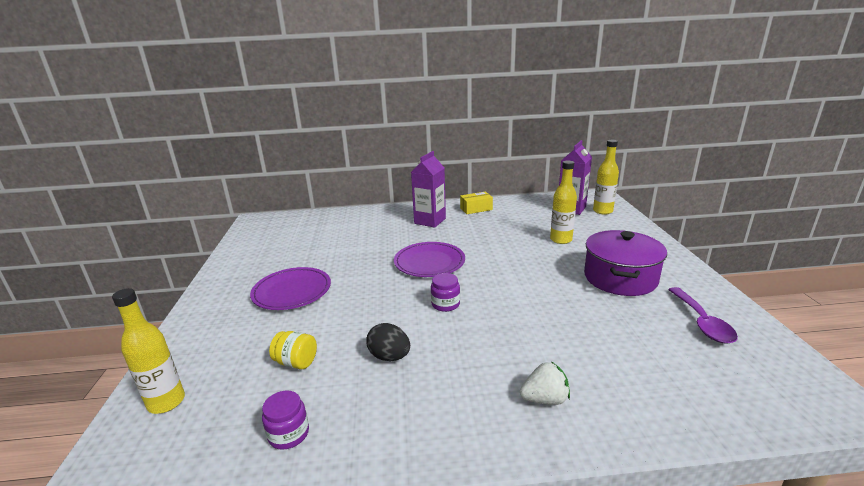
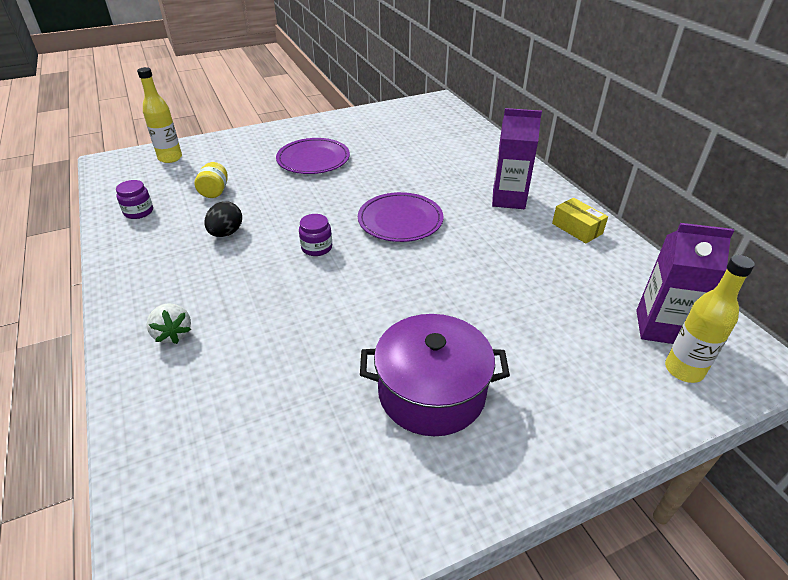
camera: 70 degrees right, 15 degrees up
(561, 240) = (525, 322): yellow bottle -> none
(702, 322) = (335, 484): purple spoon -> none

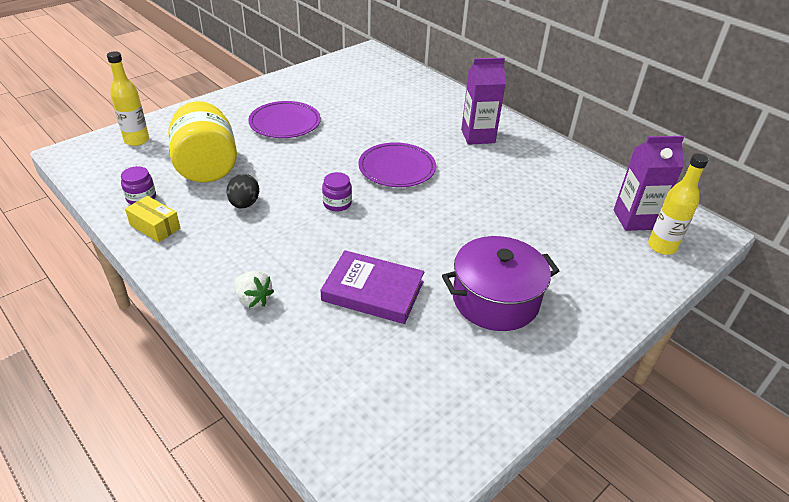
camera: 20 degrees left, 0 degrees up
(214, 191) = (206, 167): yellow jar -> yellow jar, size x2.23
(298, 351) = (373, 291): none -> purple book
(577, 228) = (543, 153): yellow box -> yellow box (155, 227)

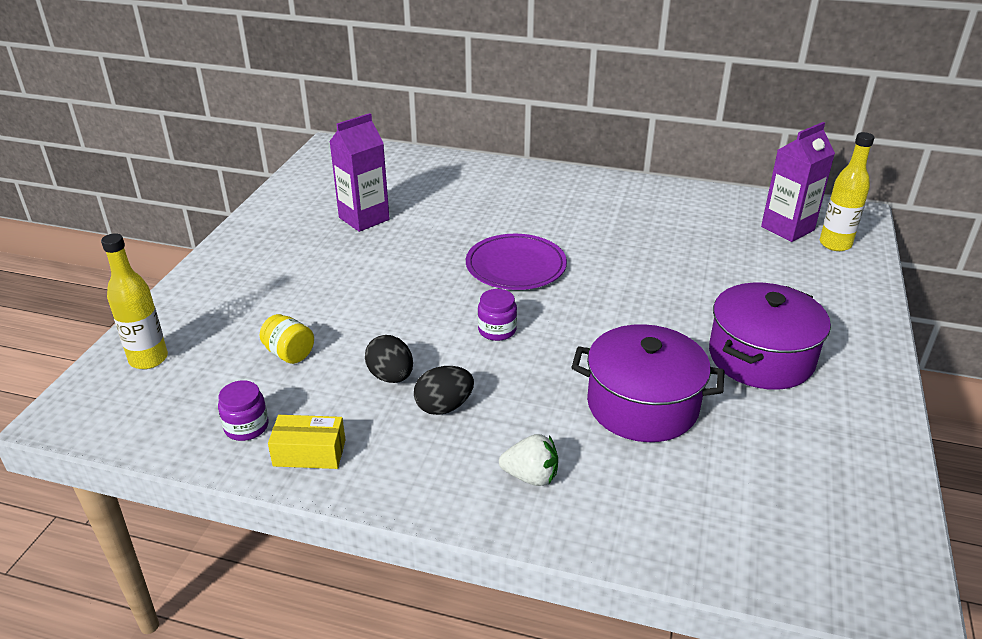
camera: 30 degrees left, 5 degrees down
(206, 167) = (289, 354): yellow jar -> yellow jar, size x0.45
(253, 235) = (444, 407): none -> black egg
(285, 123) = (327, 264): purple plate -> none
(373, 291) = (642, 405): purple book -> purple pot
(478, 136) = (559, 201): purple carton -> purple carton (364, 218)

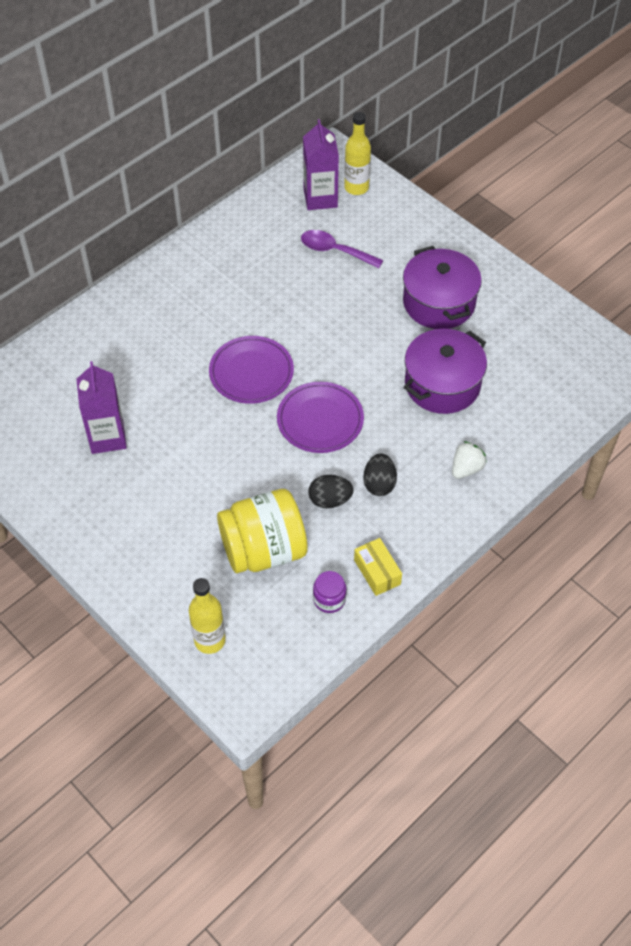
camera: 60 degrees left, 20 degrees up
(289, 354) = (264, 550): yellow jar -> yellow jar, size x2.23
(309, 453) = (377, 572): yellow box -> yellow box turned 60 degrees counterclockwise
(497, 330) = (320, 420): purple jar -> purple plate
(733, 261) = (335, 251): none -> purple spoon

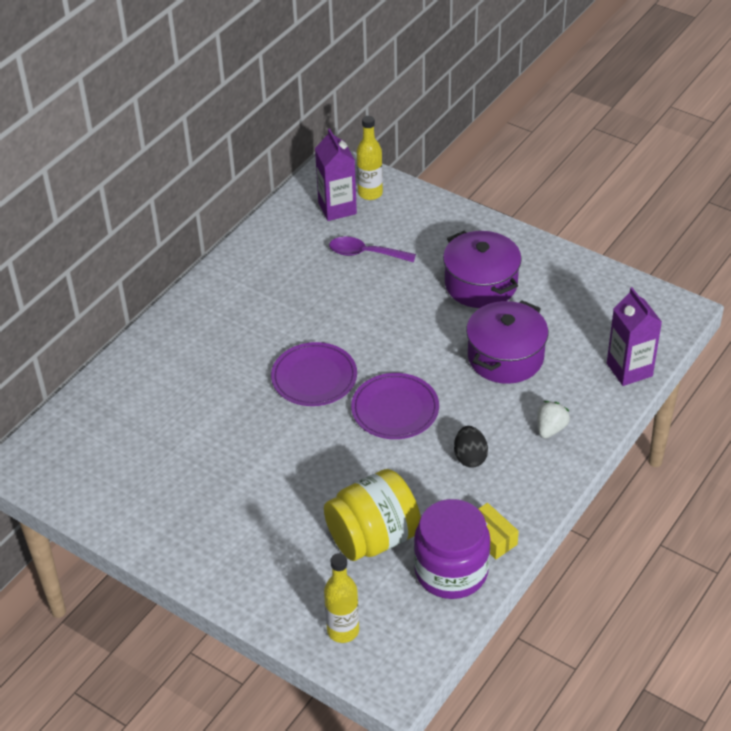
camera: 10 degrees left, 10 degrees down
(107, 437) = (185, 461): purple carton -> purple carton (629, 370)
(329, 599) = (451, 571): purple jar -> purple jar, size x2.23
(330, 500) = (426, 480): black egg -> none

